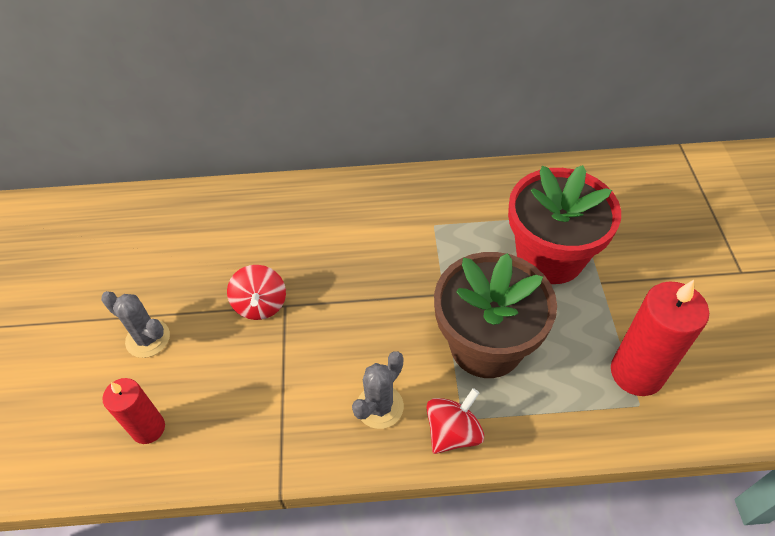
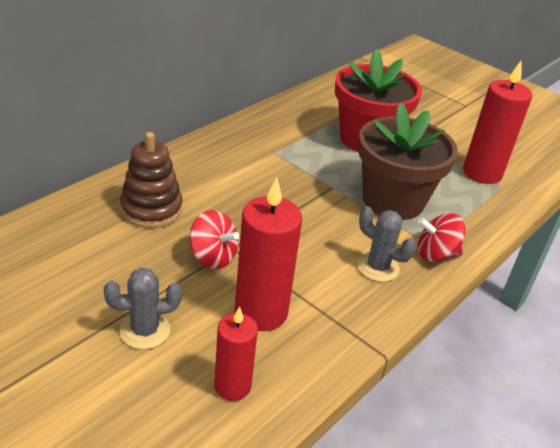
camera: 50 degrees left, 15 degrees down
(237, 380) = (261, 312): none -> red candle
(267, 230) = (151, 209): none -> brown stacking toy
(379, 406) = (378, 267): grey cactus -> grey cactus turned 45 degrees counterclockwise
(453, 432) = (436, 254): red spinning top -> red spinning top turned 90 degrees counterclockwise

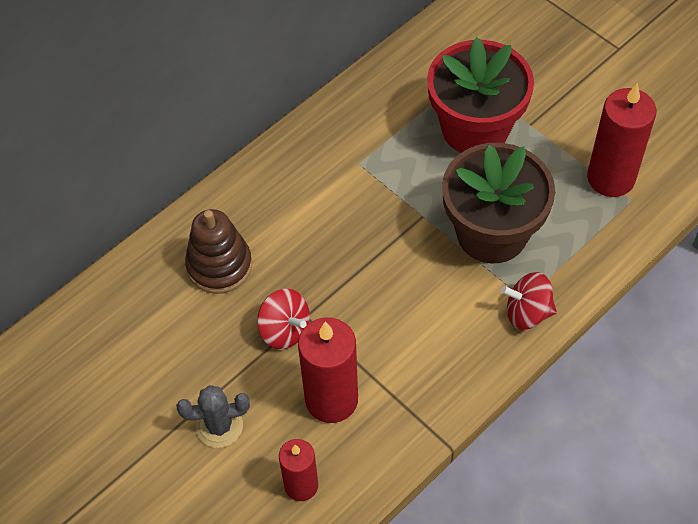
camera: 10 degrees right, 20 degrees up
(378, 267) = (459, 335): grey cactus -> none

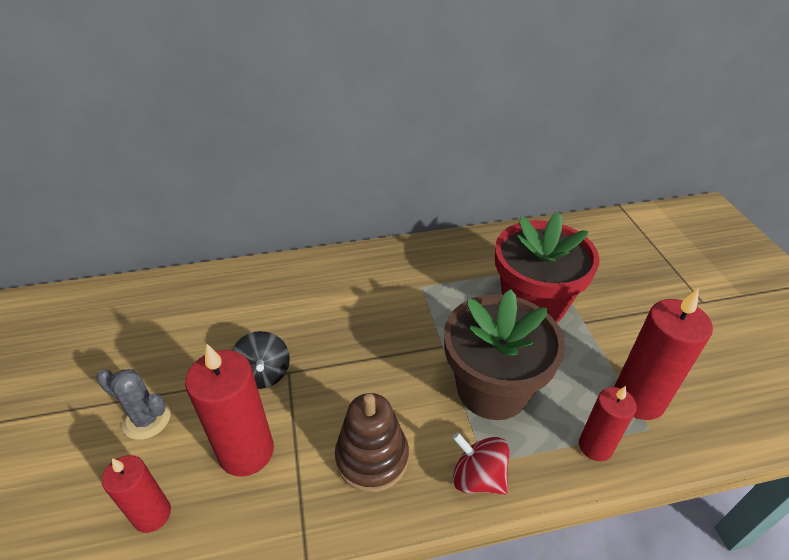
camera: 30 degrees right, 15 degrees down
(219, 266) = (263, 304): brown stacking toy -> brown stacking toy (372, 458)
(285, 330) = (263, 374): red spinning top -> black spinning top
(598, 238) = (595, 446): none -> red candle

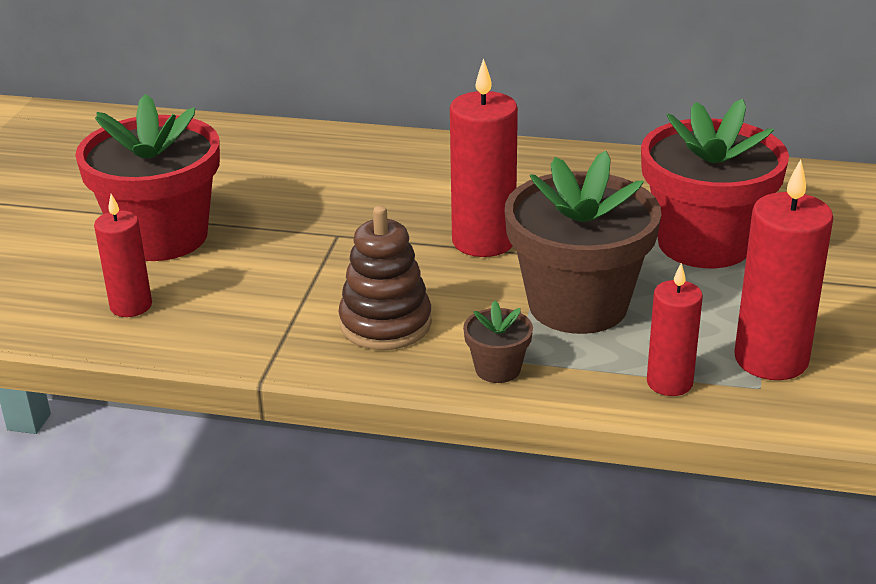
camera: 25 degrees right, 10 degrees down
(147, 419) = (162, 237): grey cactus -> red flower pot
(246, 451) = (251, 285): red candle -> red candle (483, 241)
(263, 374) = (308, 230): black spinning top -> none
(478, 477) = (497, 369): red spinning top -> brown flower pot

